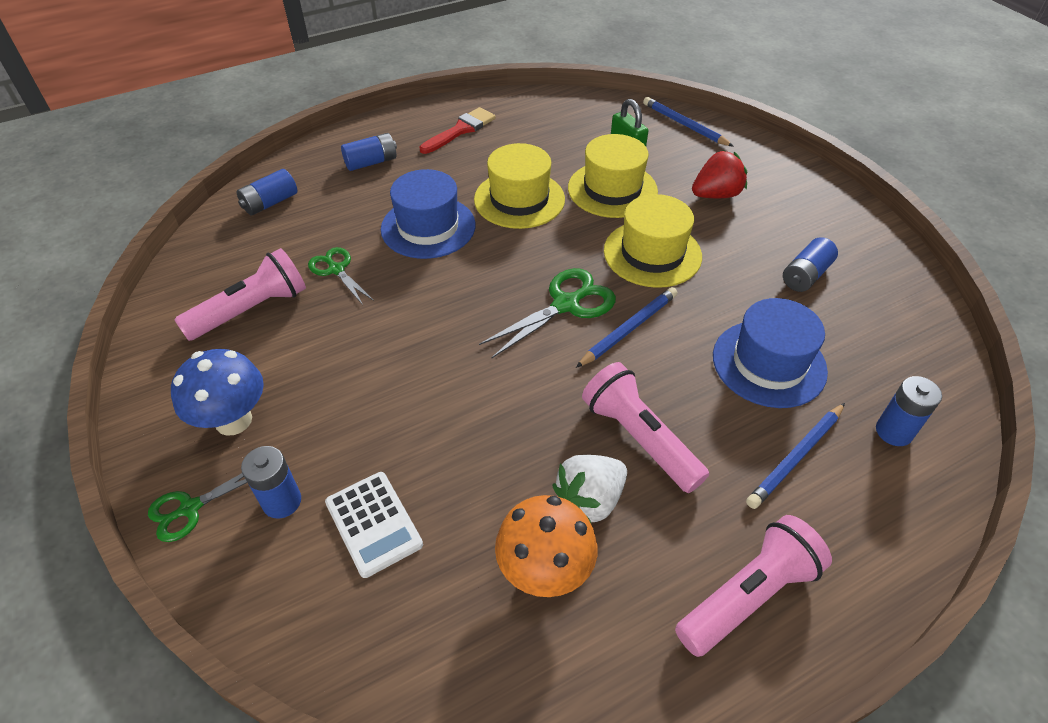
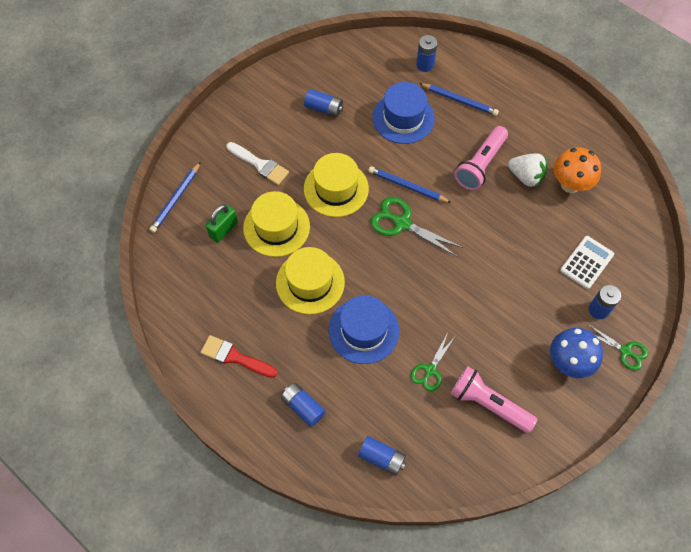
camera: 110 degrees left, 15 degrees up
(716, 195) = (260, 165): red strawberry -> white brush
(748, 595) = (540, 110): pink flashlight -> none

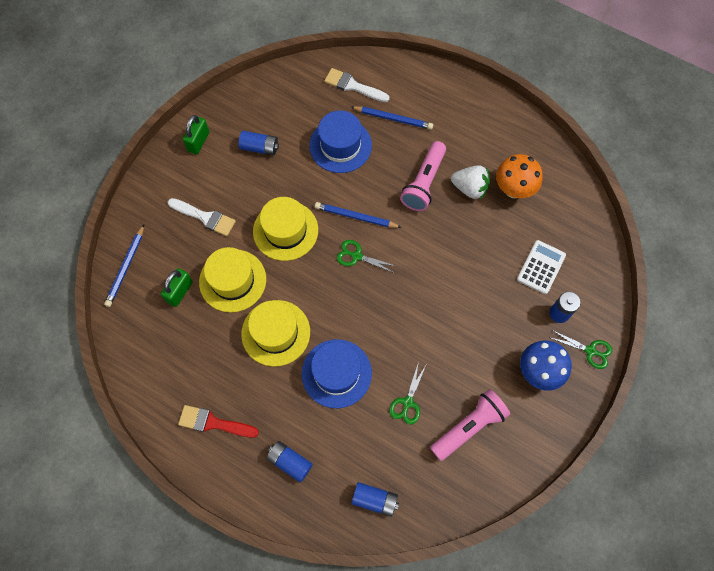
camera: 10 degrees left, 5 degrees up
(266, 94) = (198, 142): none -> green padlock
(402, 223) = (356, 256): green scissors -> green scissors, size x0.64
(425, 65) = (353, 86): blue battery -> white brush
(488, 404) = (469, 427): pink flashlight -> pink flashlight turned 120 degrees clockwise

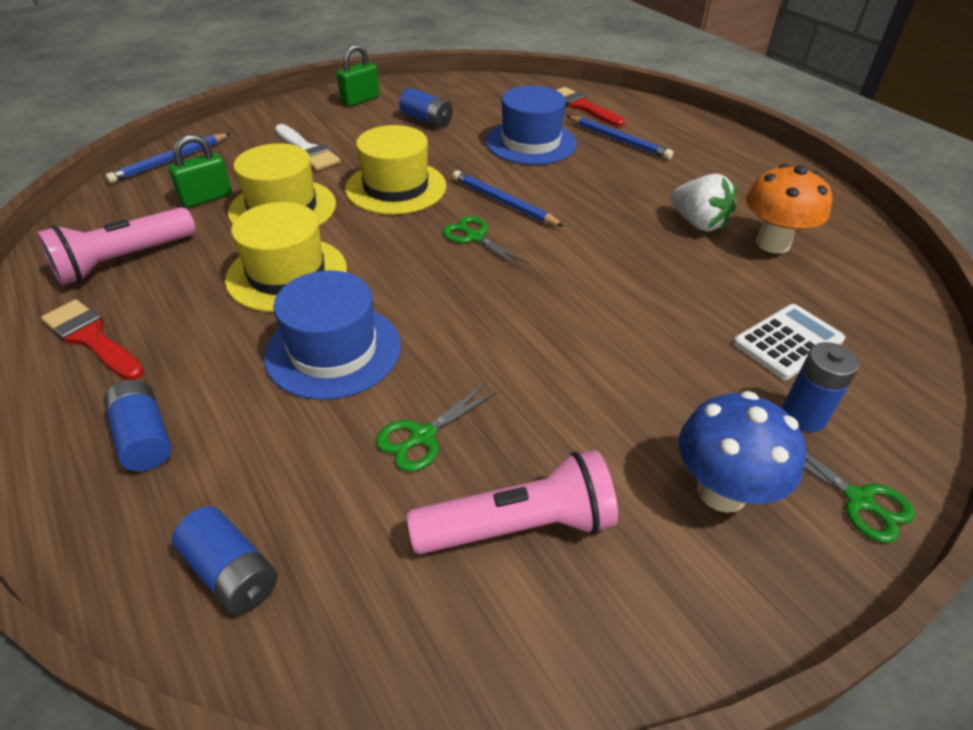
camera: 25 degrees right, 25 degrees down
(353, 86) = (583, 107): white brush -> red brush
(424, 183) = (627, 200): pink flashlight -> pink flashlight (124, 260)

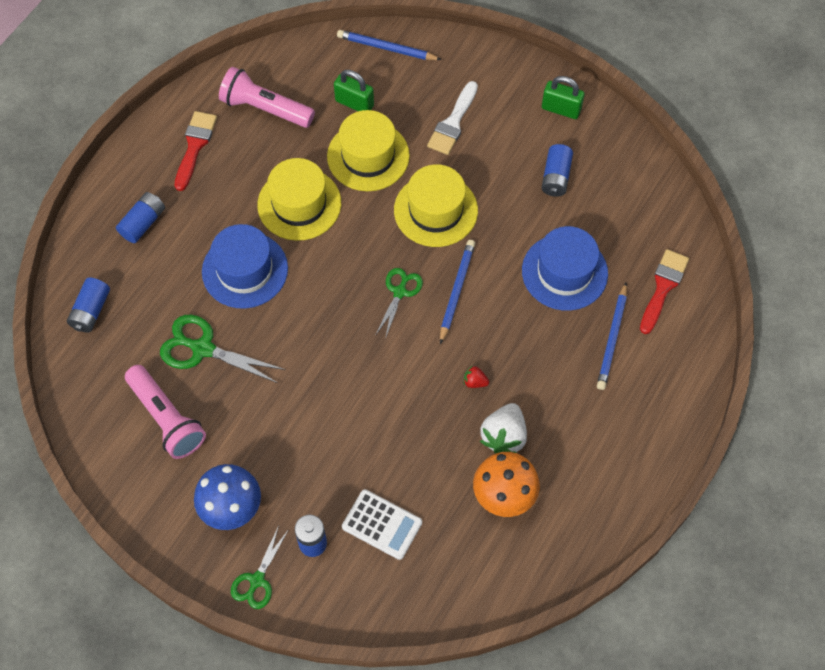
camera: 65 degrees right, 20 degrees up
(422, 436) = (203, 348): green scissors -> green scissors, size x1.57
(622, 222) = (475, 382): none -> red strawberry

